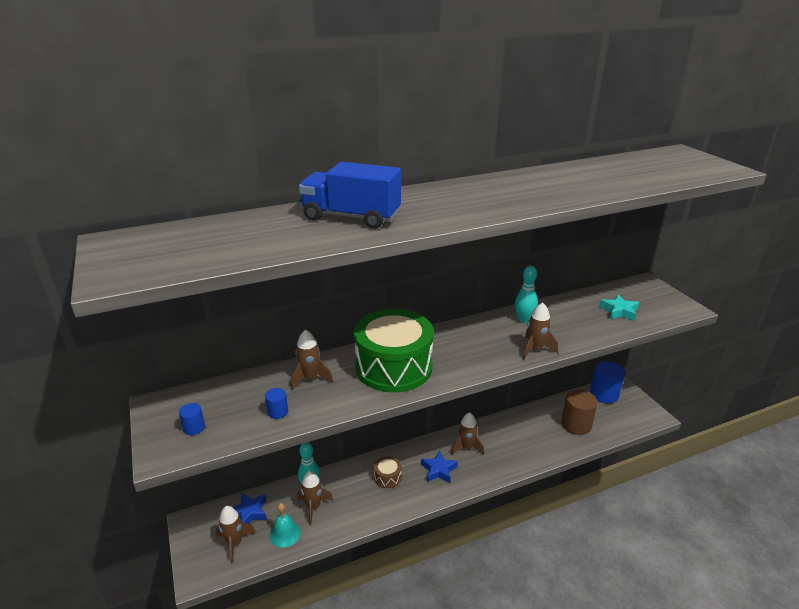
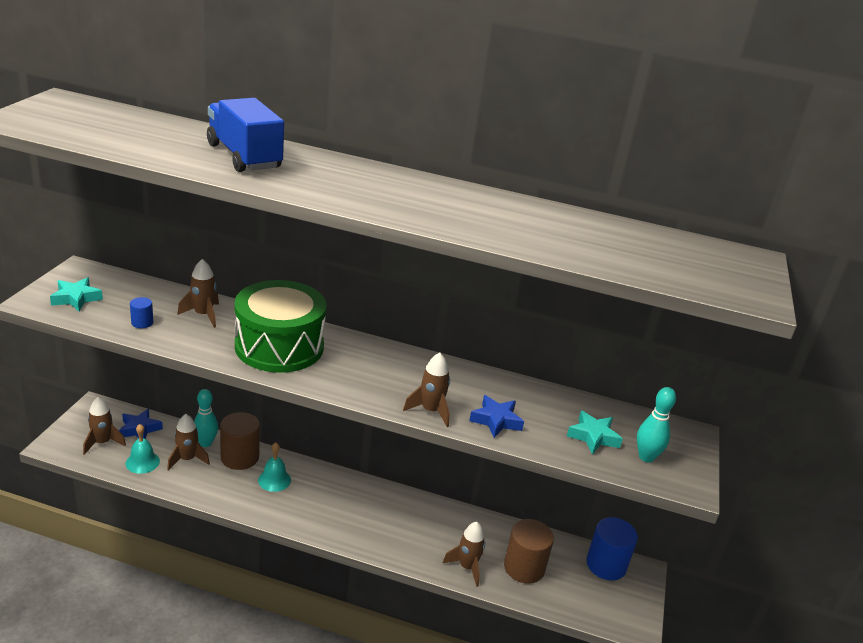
camera: 35 degrees right, 0 degrees up
(194, 428) = (76, 298): blue cylinder -> turquoise star
(346, 479) = (240, 457): none -> brown cylinder
(387, 477) = (274, 480): brown drum -> turquoise bell
(438, 470) = (325, 506): blue star -> blue star (496, 420)
(466, 447) = (378, 507): brown rocket -> brown rocket (467, 567)
(524, 319) = (470, 382): turquoise bowling pin -> turquoise bowling pin (646, 457)

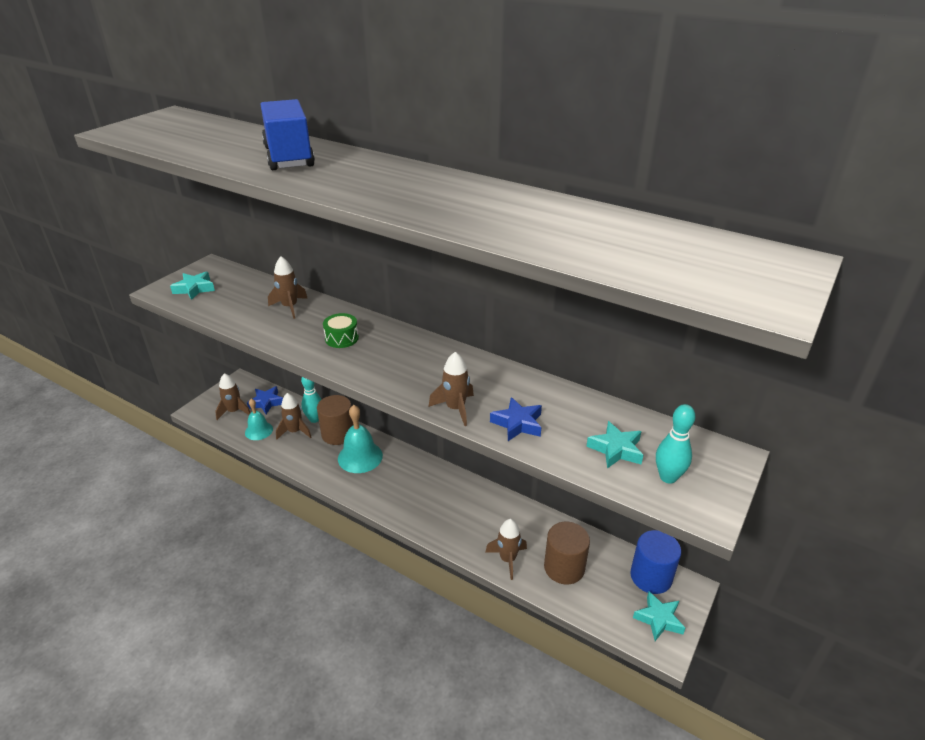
camera: 20 degrees right, 5 degrees up
(142, 323) = (236, 311): blue cylinder -> none
(274, 480) = (360, 457): turquoise bell -> turquoise bell, size x1.56
(279, 346) = (341, 338): green drum -> green drum, size x0.41
(624, 603) = (658, 619): none -> turquoise star

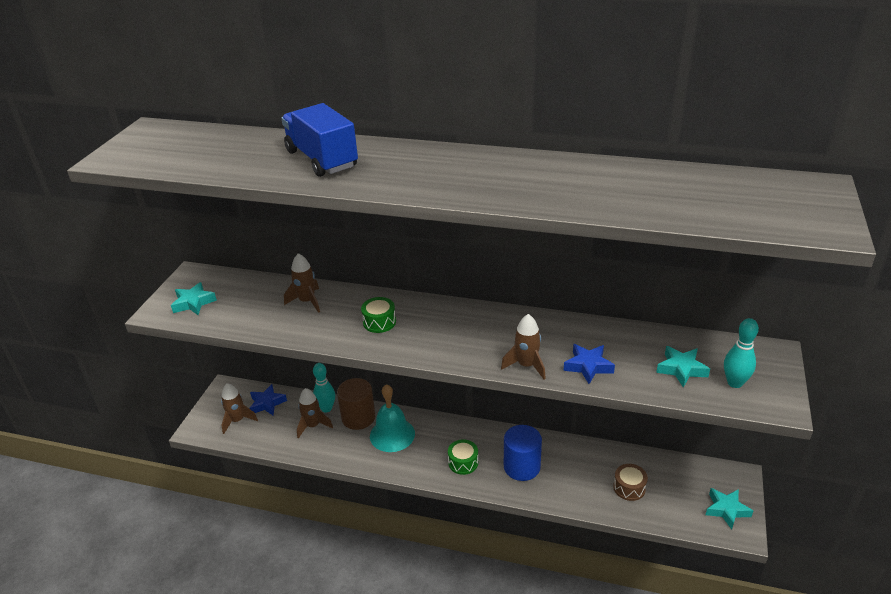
camera: 15 degrees left, 0 degrees up
(259, 430) = (275, 434): turquoise bell -> none
(412, 499) = (463, 462): none -> green drum
(507, 559) = (577, 494): brown rocket -> none
(564, 567) = (629, 488): brown cylinder -> brown drum
(651, 577) = (704, 475): blue cylinder -> blue cylinder (522, 467)

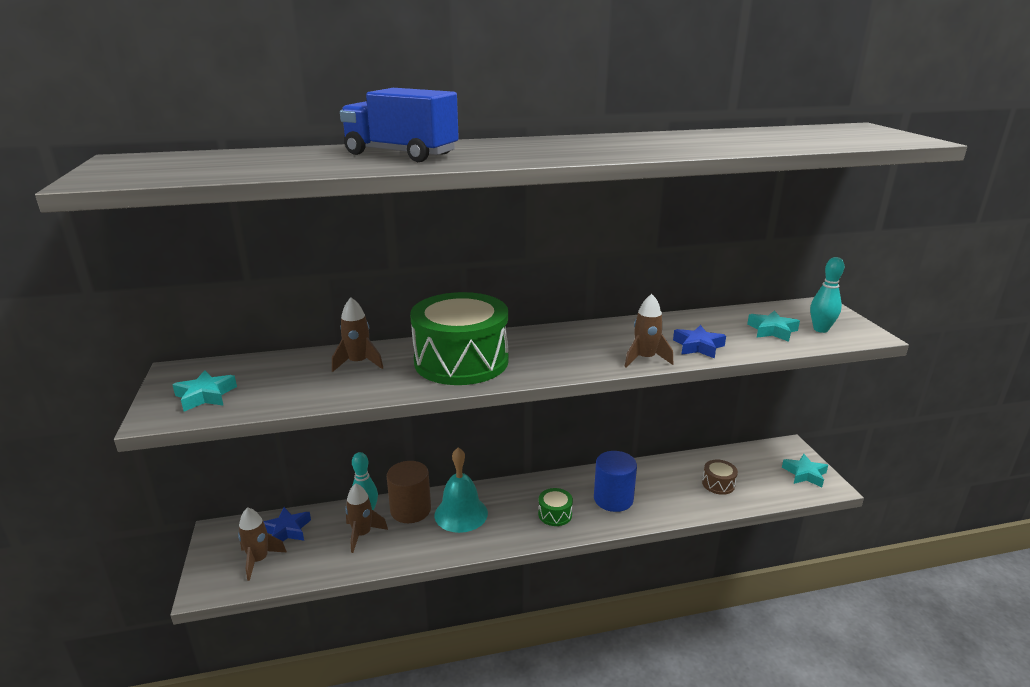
camera: 30 degrees left, 10 degrees down
(379, 322) = (461, 361): green drum -> green drum, size x2.43

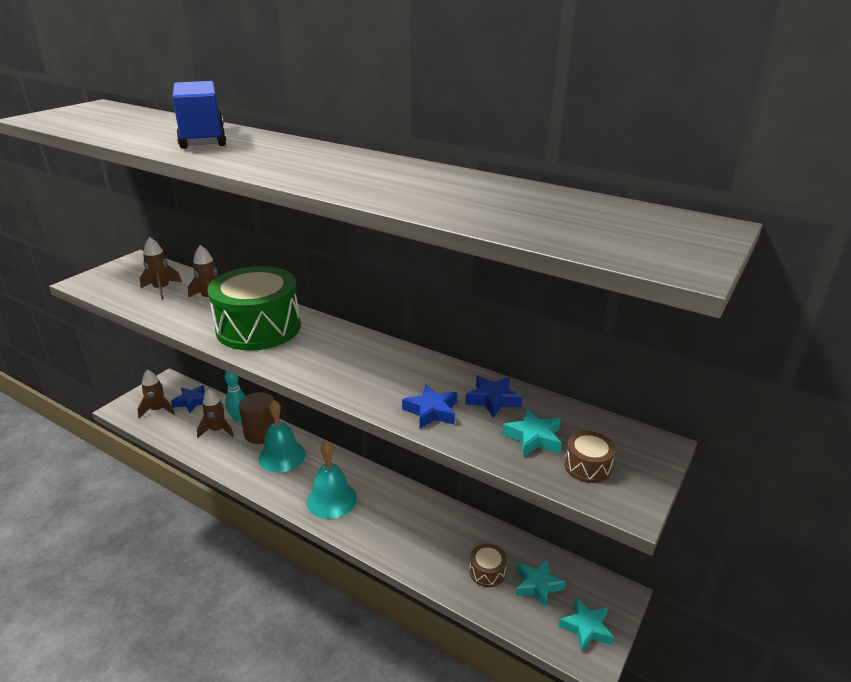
camera: 45 degrees right, 5 degrees up
(205, 396) = (116, 281): turquoise star -> turquoise star (537, 585)
(555, 514) = (331, 499): green drum -> turquoise bell
(613, 499) = (386, 519): blue cylinder -> none
(645, 359) = (367, 396): brown rocket -> brown rocket (162, 289)
(712, 324) = (492, 400): none -> blue star
(820, 329) = (587, 466): turquoise bowling pin -> brown drum

